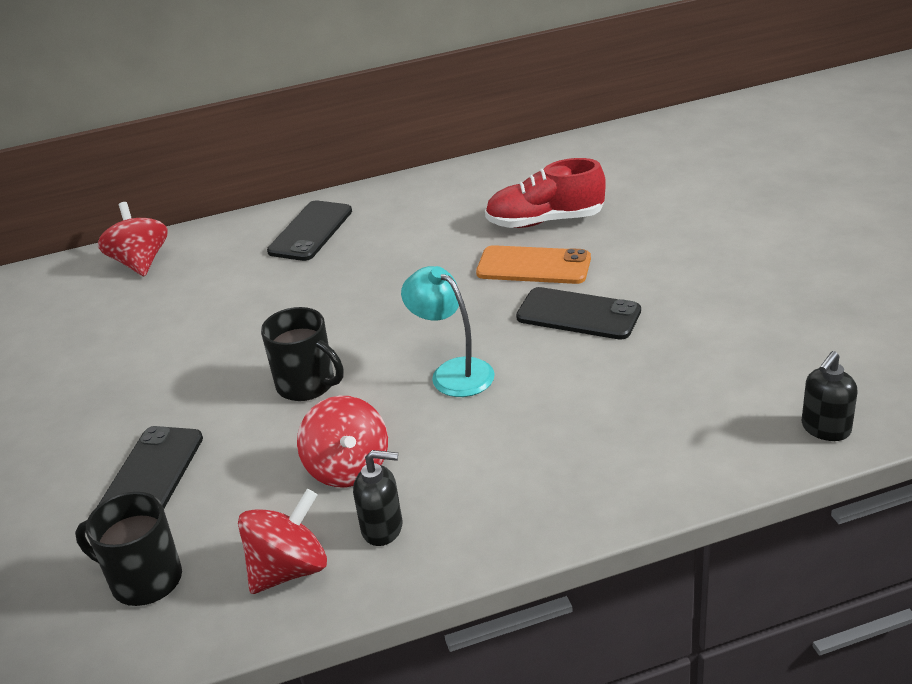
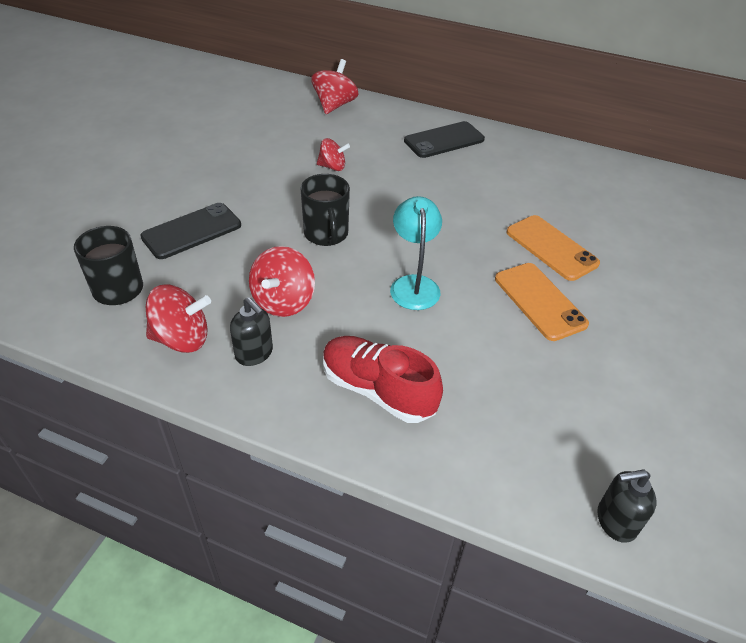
camera: 35 degrees right, 10 degrees up
(225, 322) = (332, 167): none -> red spinning top
(545, 221) = (598, 222): red shoe -> red shoe (378, 390)
(578, 314) = (539, 301): black phone -> orange phone

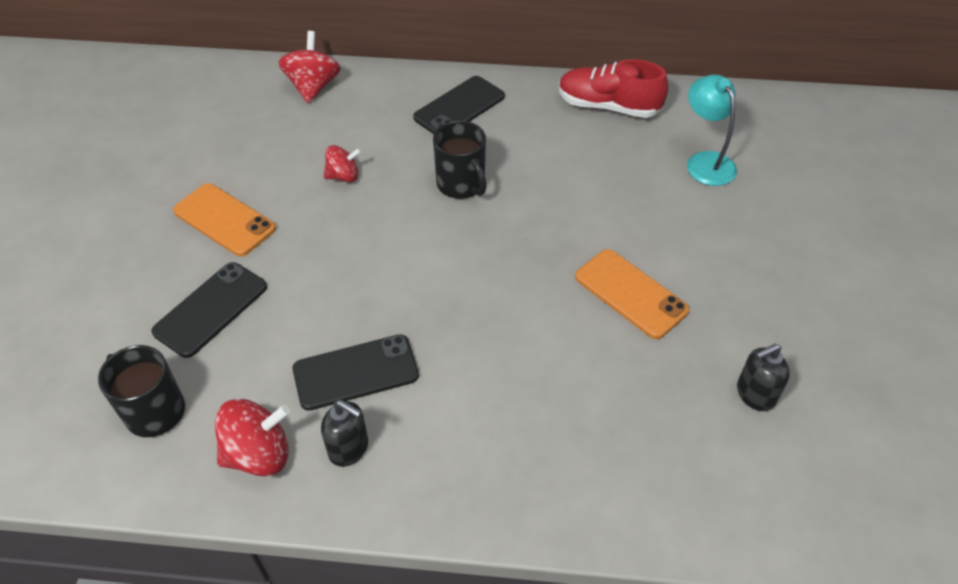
camera: 15 degrees left, 5 degrees up
(283, 301) = (356, 372): red spinning top -> black phone
(326, 234) = (370, 271): black mug -> black mug (461, 184)
(378, 390) = (499, 452): red shoe -> red shoe (608, 106)
(413, 284) = (491, 310): turquoise lamp -> turquoise lamp (705, 161)
(551, 248) = (622, 222): orange phone -> orange phone (224, 220)
(615, 521) = (779, 526): black soap dispenser -> black soap dispenser (755, 394)

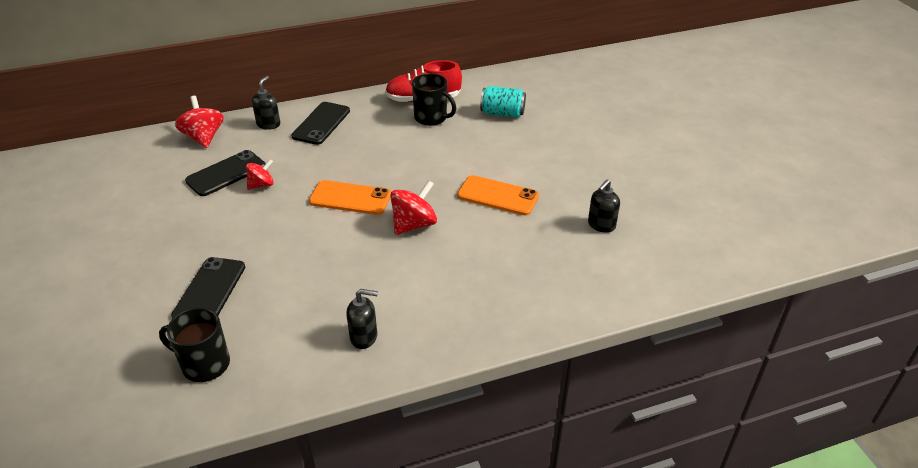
camera: 25 degrees left, 10 degrees down
(224, 220) = (185, 235): orange phone -> orange phone (350, 198)
(259, 454) = (301, 362): red spinning top -> red spinning top (414, 224)
(356, 372) = (342, 294): black phone -> black phone (226, 173)
(396, 89) = (268, 124): none -> black soap dispenser
(461, 184) = (350, 167): black mug -> black mug (431, 118)
(705, 161) = (502, 113): turquoise lamp -> turquoise can

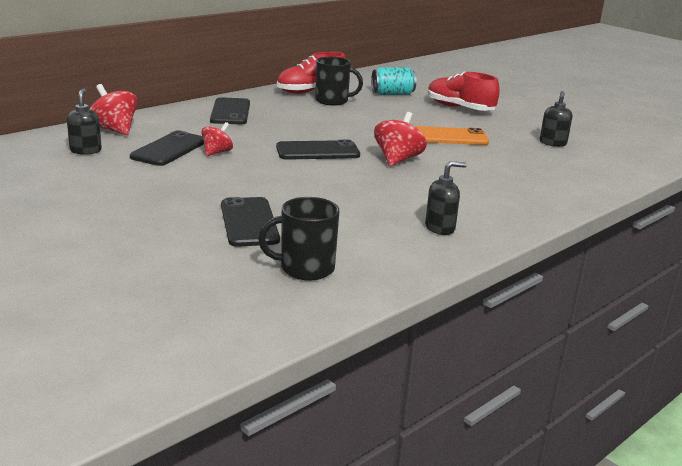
camera: 25 degrees left, 15 degrees down
(268, 124) = (175, 116): black soap dispenser -> black soap dispenser (86, 150)
(350, 198) = (318, 151): orange phone -> black phone
(553, 148) = (459, 108): none -> red shoe

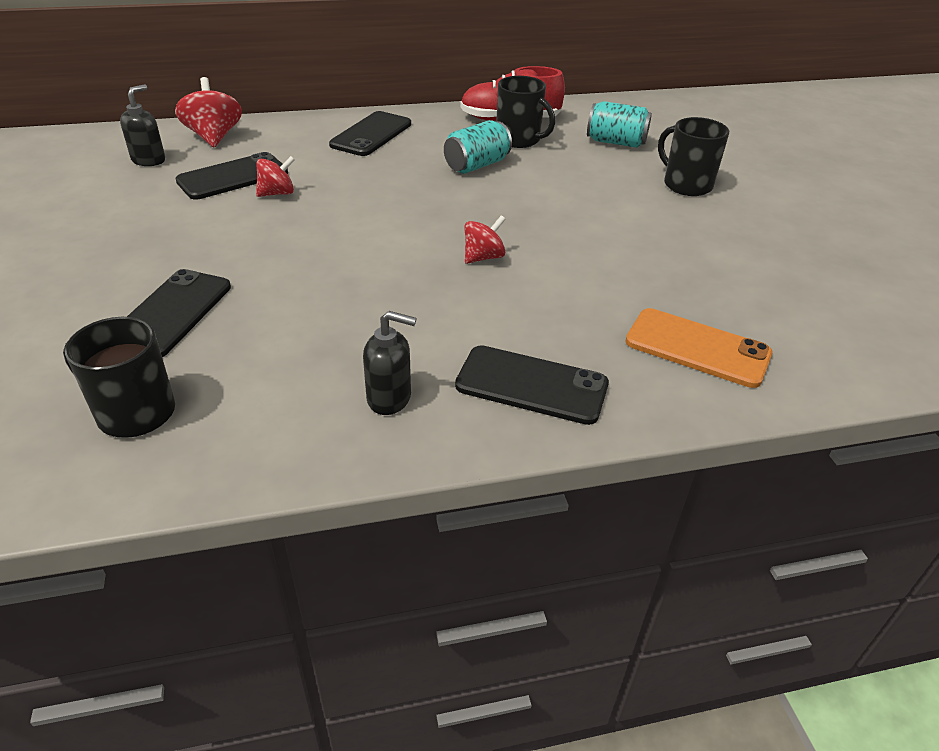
camera: 30 degrees right, 15 degrees up
(318, 151) = (396, 218): black phone -> black phone (531, 385)
(326, 117) = (476, 165): none -> turquoise can
(397, 160) = (483, 257): red spinning top -> red spinning top, size x0.64
(449, 137) = (607, 233): orange phone -> orange phone (697, 348)
(459, 108) = (686, 185): red shoe -> black mug
(552, 143) = (762, 282): black soap dispenser -> none

